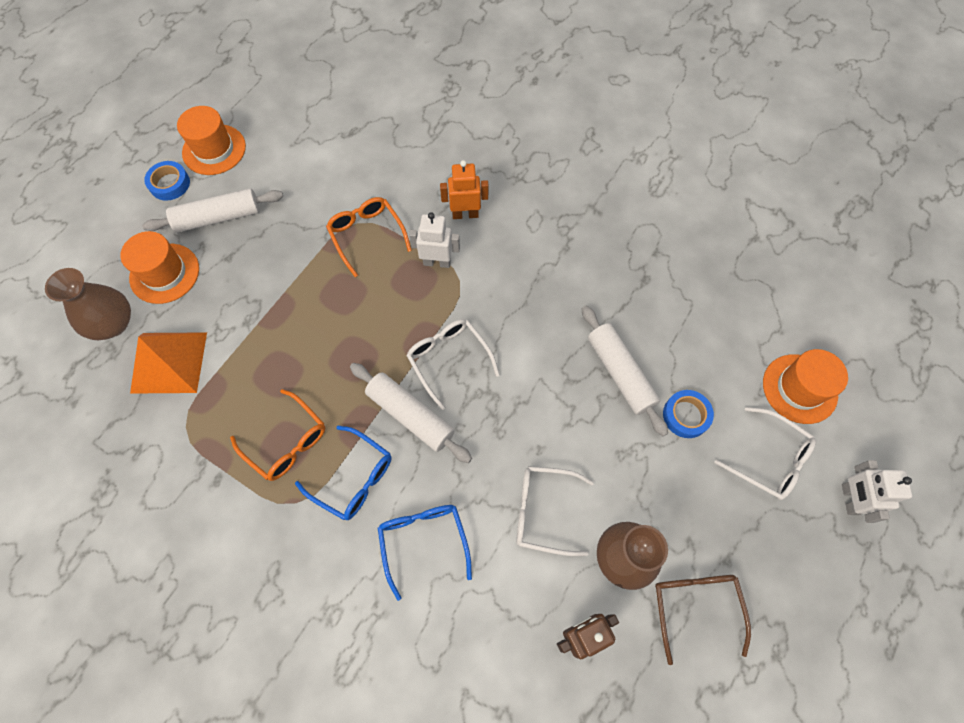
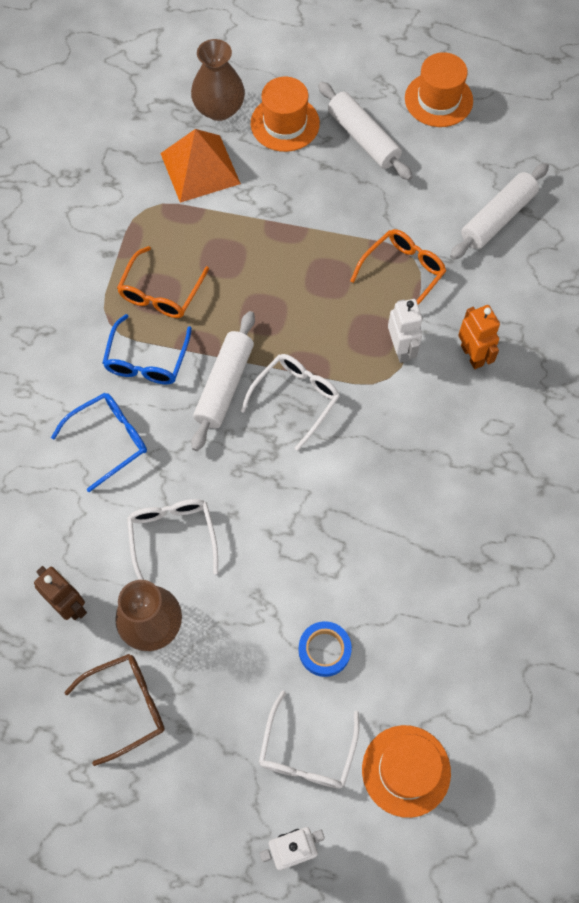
camera: 70 degrees right, 0 degrees up
(169, 184) = (381, 82): blue tape -> none
(620, 373) = (347, 569): white rolling pin -> white rolling pin (498, 218)

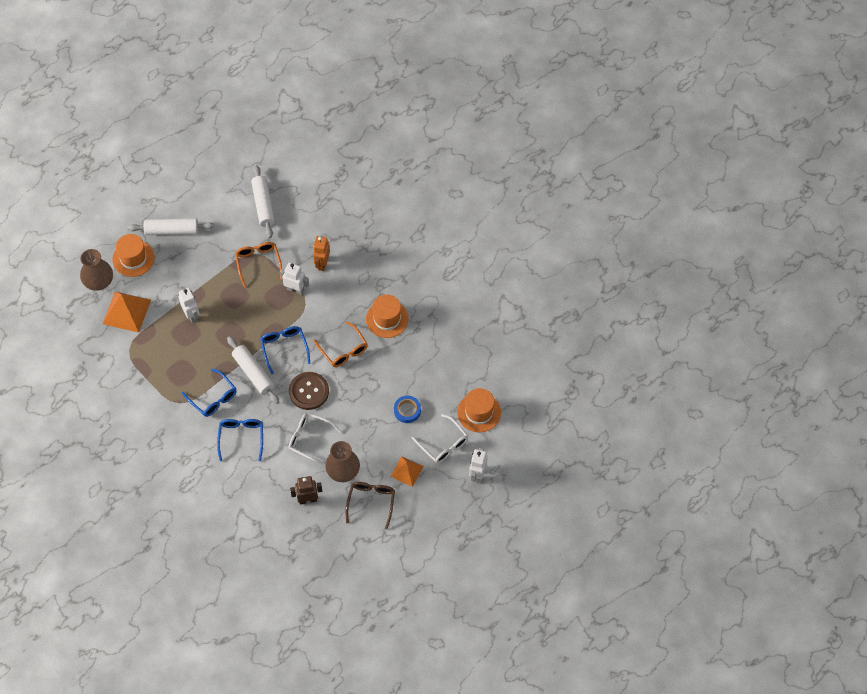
camera: 55 degrees left, 5 degrees down
(161, 292) = (182, 370): orange glasses -> orange glasses (343, 350)
(218, 725) = (407, 471): none -> orange pyramid
(250, 481) = (309, 391): none -> brown button
(255, 246) = (191, 315): none -> white robot
(295, 399) = (284, 348): white glasses -> blue glasses
(438, 99) = (178, 184): orange hat -> orange hat (387, 319)
(472, 355) = (322, 263): orange robot -> orange robot turned 90 degrees counterclockwise

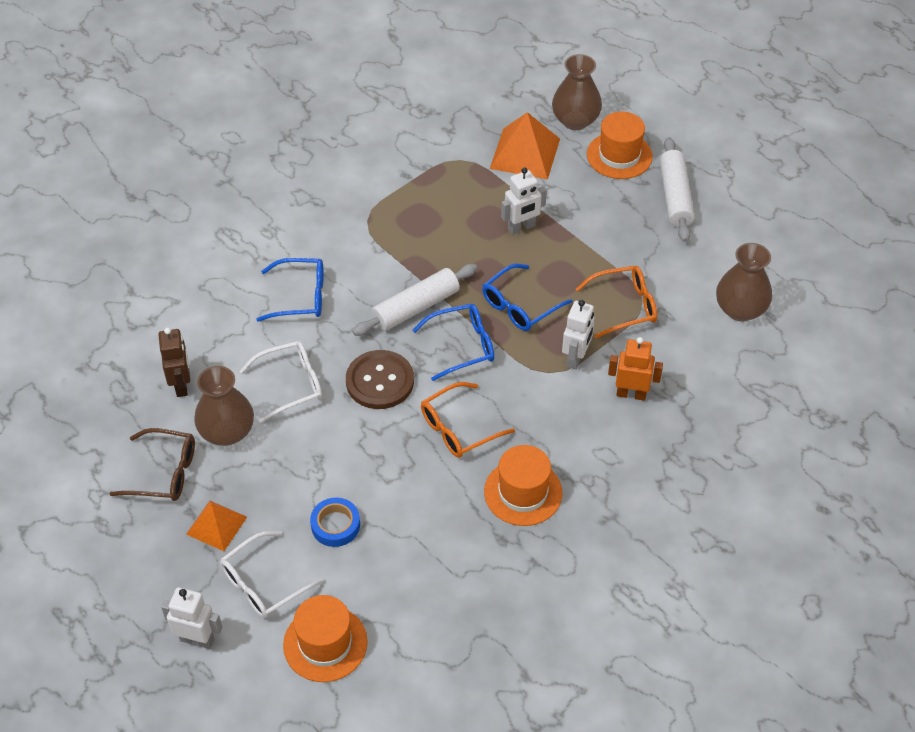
camera: 90 degrees right, 10 degrees down
(213, 398) = (373, 259): blue glasses -> blue glasses (520, 306)
(263, 205) = (740, 309): white rolling pin -> brown vase
(309, 439) = (291, 385): white glasses -> white glasses turned 45 degrees clockwise

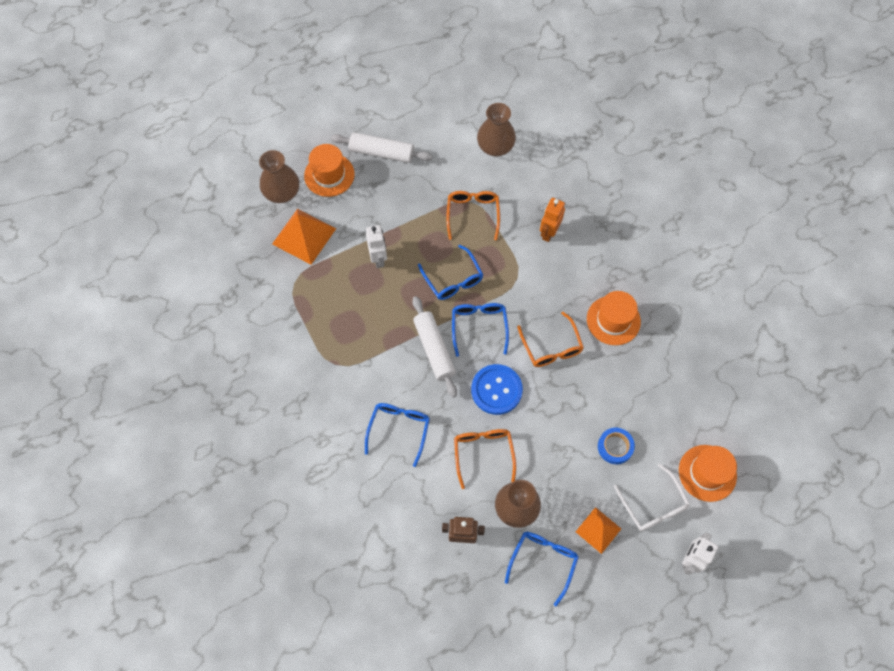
camera: 75 degrees left, 15 degrees up
(164, 473) = (543, 562): brown glasses -> blue glasses
(291, 385) = (483, 453): white glasses -> orange glasses
(380, 381) = (496, 390): brown button -> blue button
(576, 358) = (509, 257): white robot -> none

